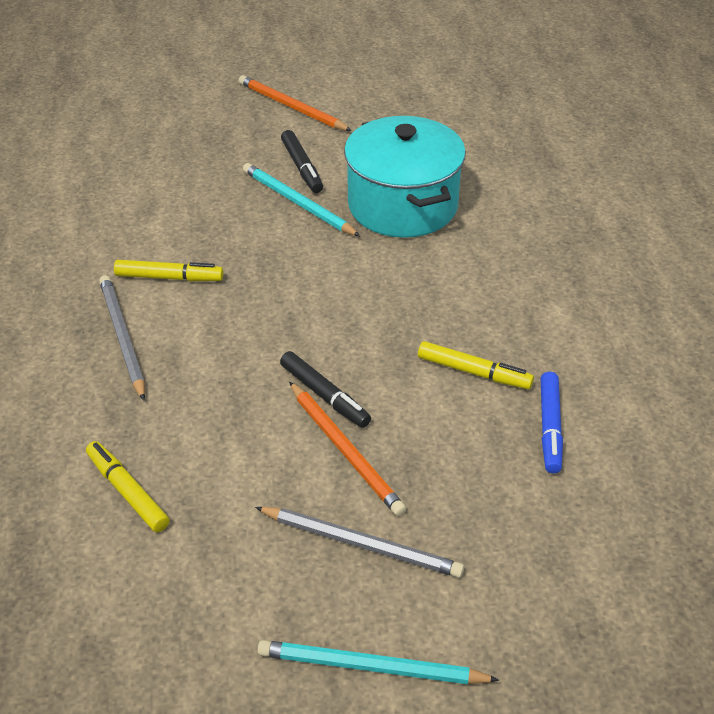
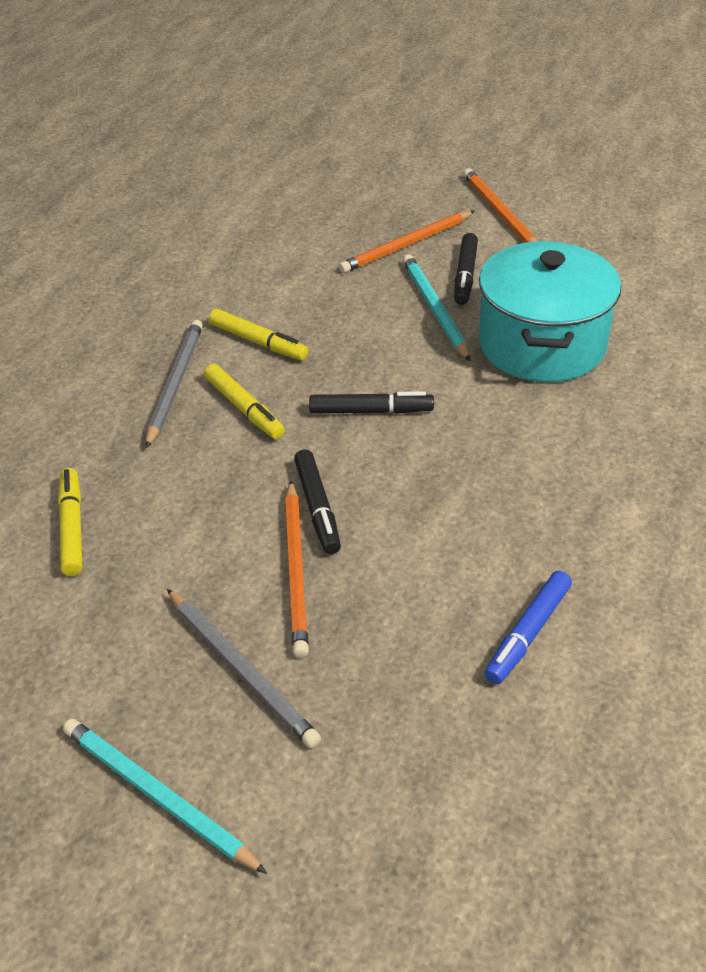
camera: 30 degrees right, 0 degrees up
(234, 156) = (406, 245): none -> orange pencil
(309, 303) = (371, 411): none -> black marker
(474, 372) = (488, 542): yellow marker -> yellow marker (244, 408)

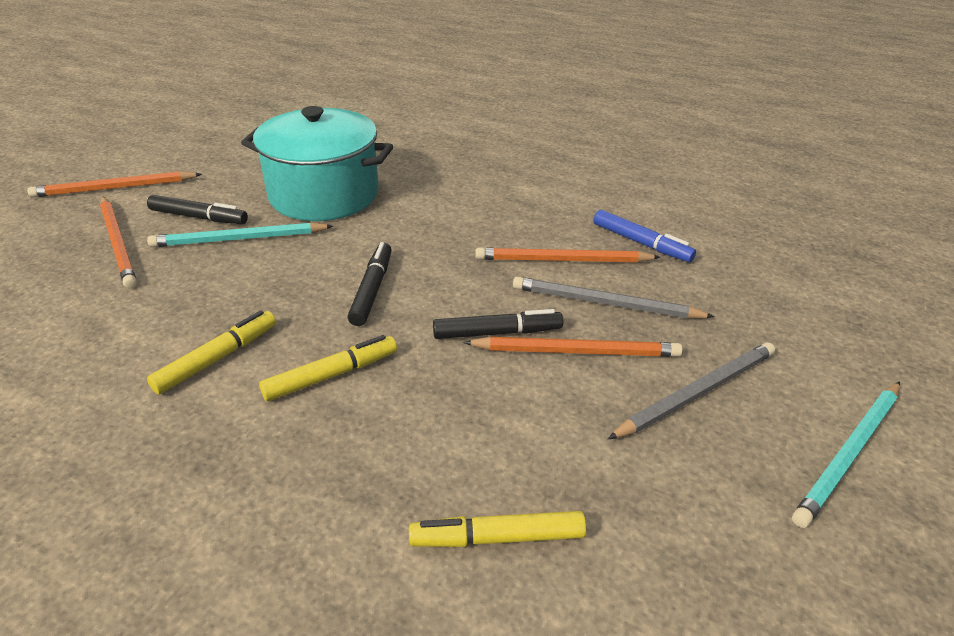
camera: 85 degrees left, 5 degrees down
(175, 384) = (257, 434): grey pencil -> grey pencil (605, 303)
(464, 554) = (562, 260): none -> orange pencil

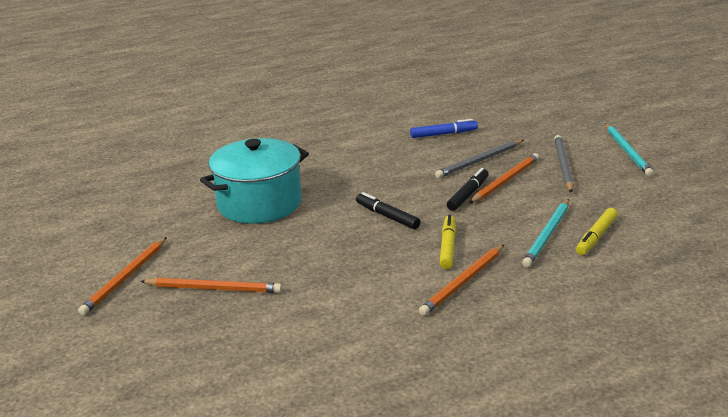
camera: 50 degrees left, 10 degrees down
(199, 217) = (222, 253): black marker -> none
(217, 358) = (392, 276): yellow marker -> none
(239, 239) = (272, 244): turquoise pencil -> turquoise pencil (547, 235)
(562, 260) = (431, 158): orange pencil -> orange pencil (463, 282)

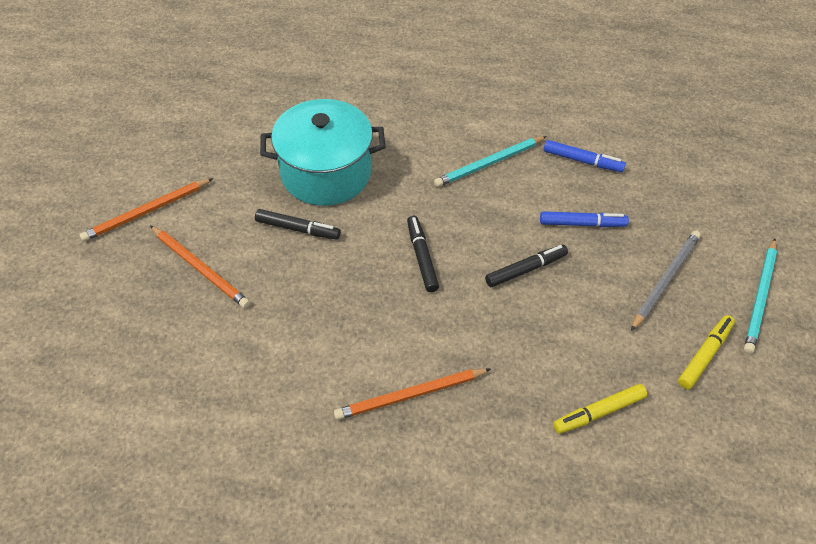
camera: 30 degrees right, 25 degrees up
(272, 238) = (298, 229): none -> black marker
(448, 247) = (439, 336): yellow marker -> yellow marker (704, 355)
(479, 161) = (582, 224): grey pencil -> blue marker
(505, 181) = (582, 269): orange pencil -> none
(547, 235) = (550, 378): turquoise pencil -> turquoise pencil (489, 163)

